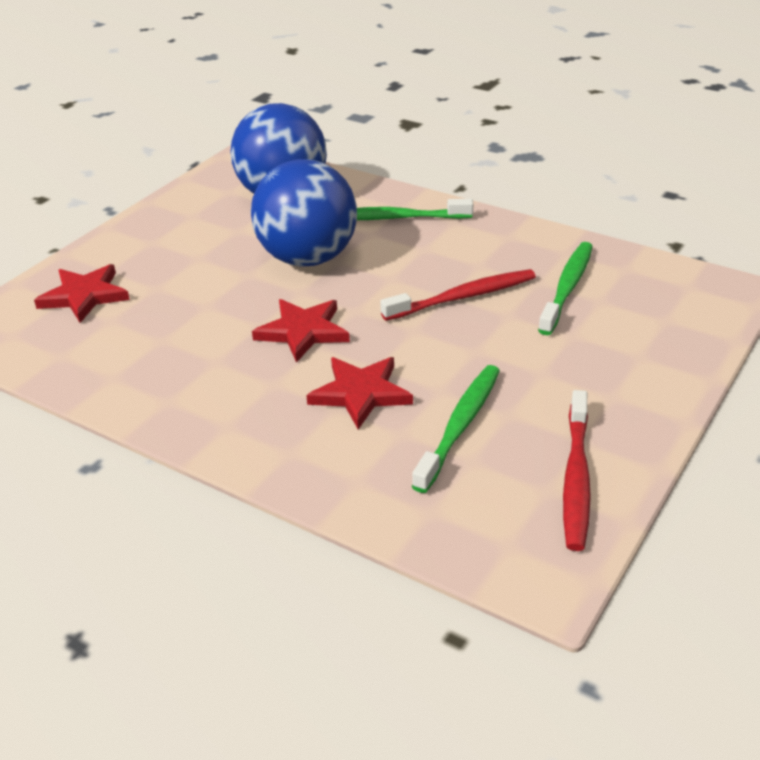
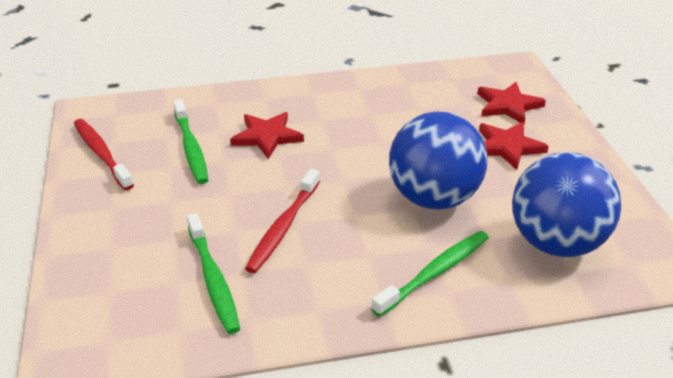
camera: 135 degrees right, 0 degrees up
(303, 332) = (351, 150): red star -> red star (507, 147)

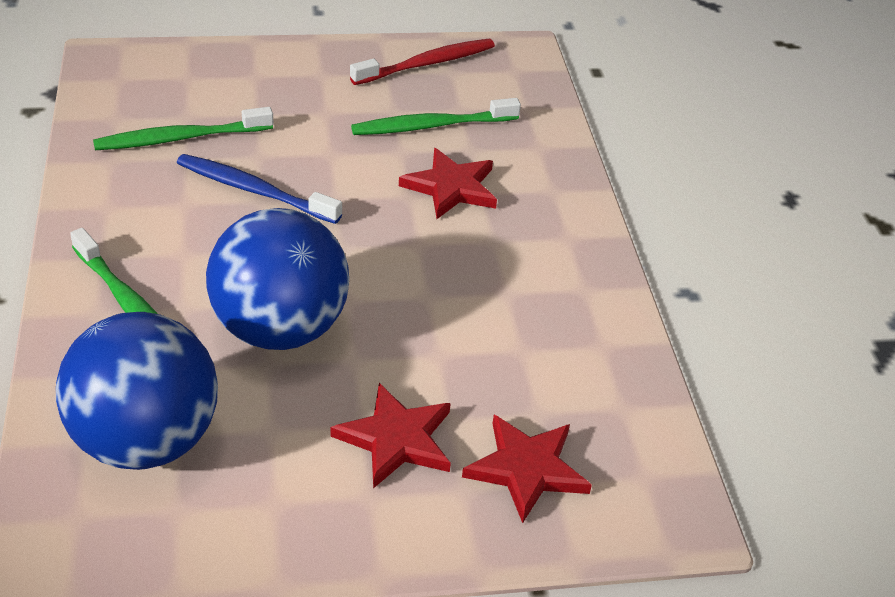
camera: 90 degrees right, 5 degrees up
(283, 227) = (255, 191): red toothbrush -> blue toothbrush

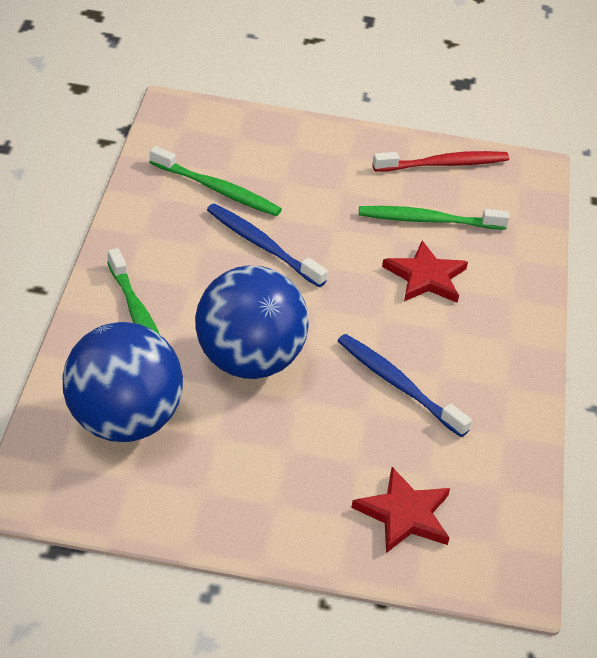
camera: 15 degrees right, 0 degrees up
(181, 138) = (216, 189): green toothbrush -> green toothbrush turned 150 degrees counterclockwise
(396, 439) = (310, 467): red star -> none
(465, 316) = (398, 385): none -> blue toothbrush

